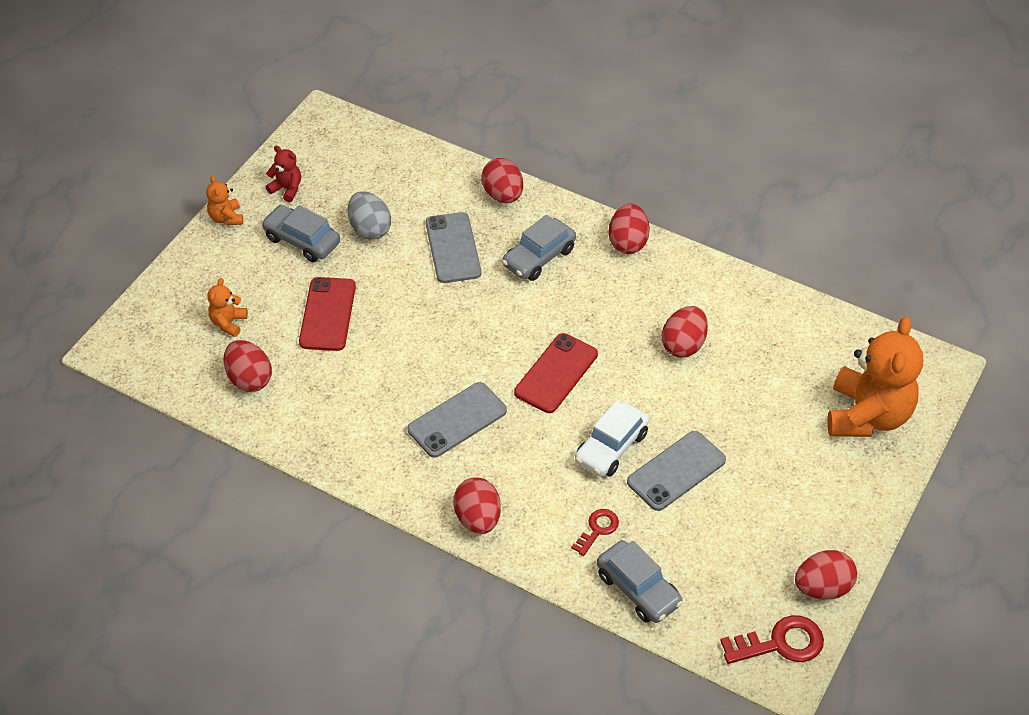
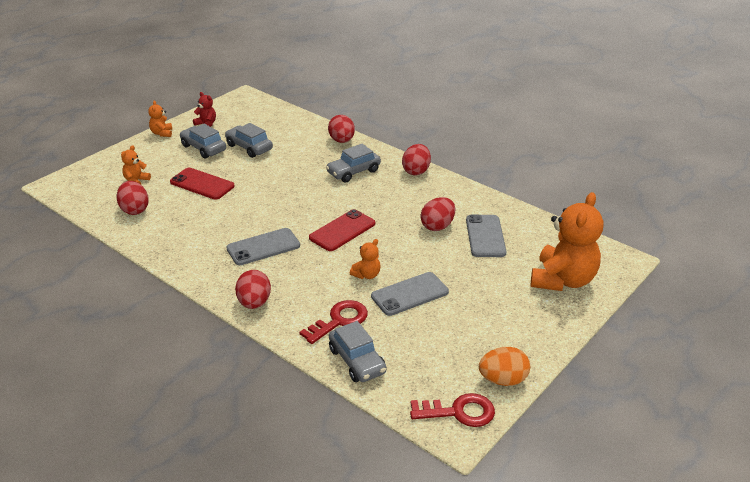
camera: 10 degrees right, 15 degrees down
(327, 314) = (202, 184): red phone -> red phone turned 75 degrees counterclockwise
(370, 229) = (249, 147): grey egg -> grey car
(453, 248) = (298, 161): grey phone -> grey phone (485, 236)
(597, 529) = (339, 321): red key -> red key, size x1.63
(611, 447) = (366, 275): white car -> orange teddy bear
(822, 588) = (502, 380): red egg -> orange egg

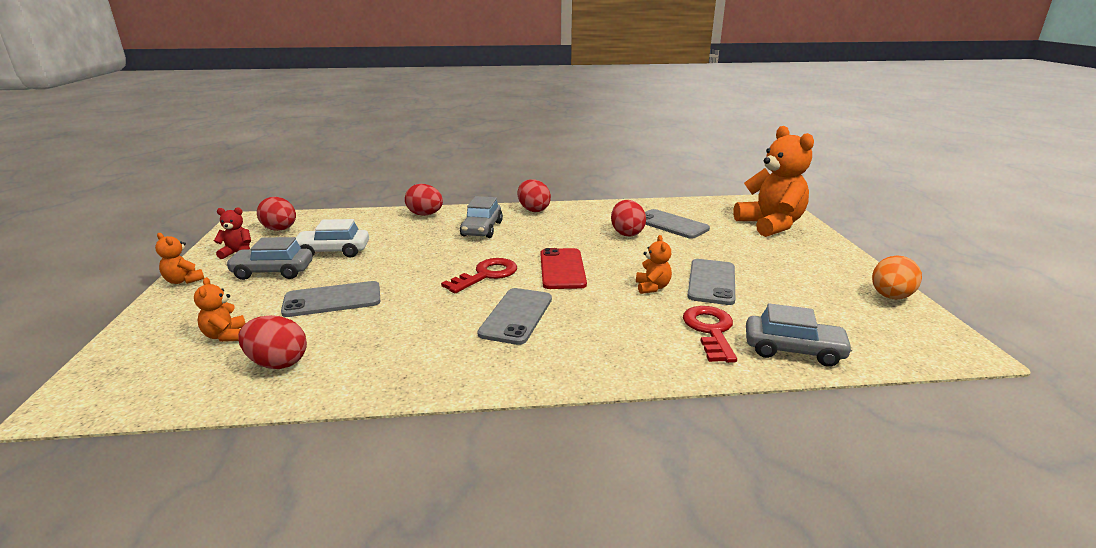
camera: 45 degrees left, 10 degrees down
(202, 184) = (332, 300): red phone -> grey phone
(249, 147) = (333, 251): grey car -> white car
(254, 303) = (610, 365): red egg -> red egg (280, 229)
(459, 412) = (927, 334): red key -> red key (486, 275)

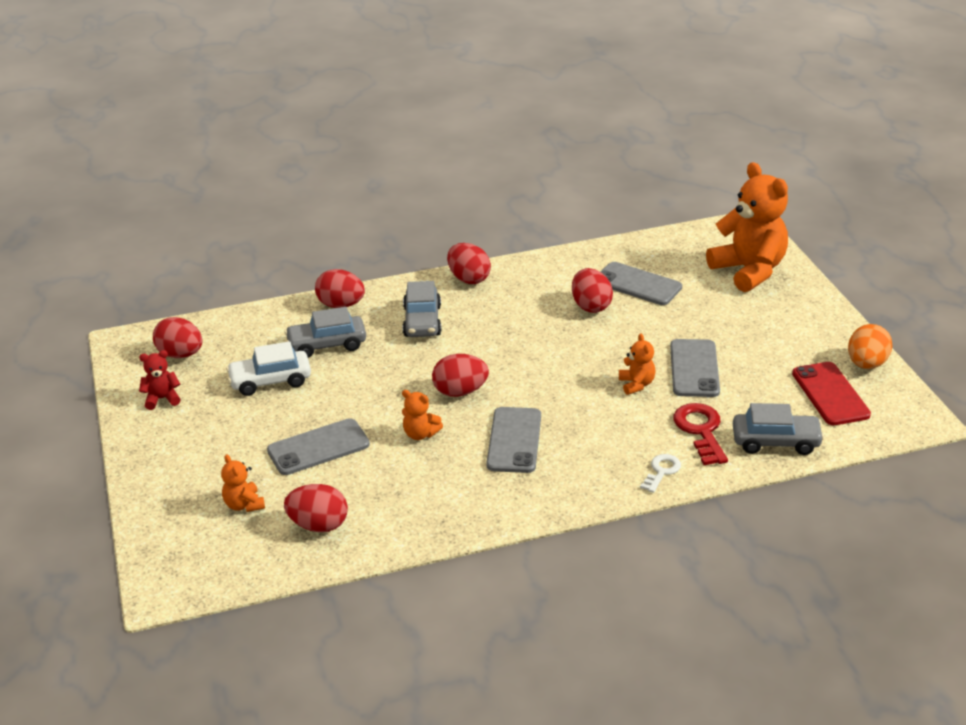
camera: 10 degrees left, 10 degrees up
(183, 280) = (136, 446): orange teddy bear -> orange teddy bear (420, 434)
(273, 272) = (225, 420): grey car -> grey car (327, 345)
(486, 275) = (460, 392): red key -> red egg
(562, 269) = (537, 372): red phone -> red phone (830, 394)
(660, 361) = (661, 471): none -> white key

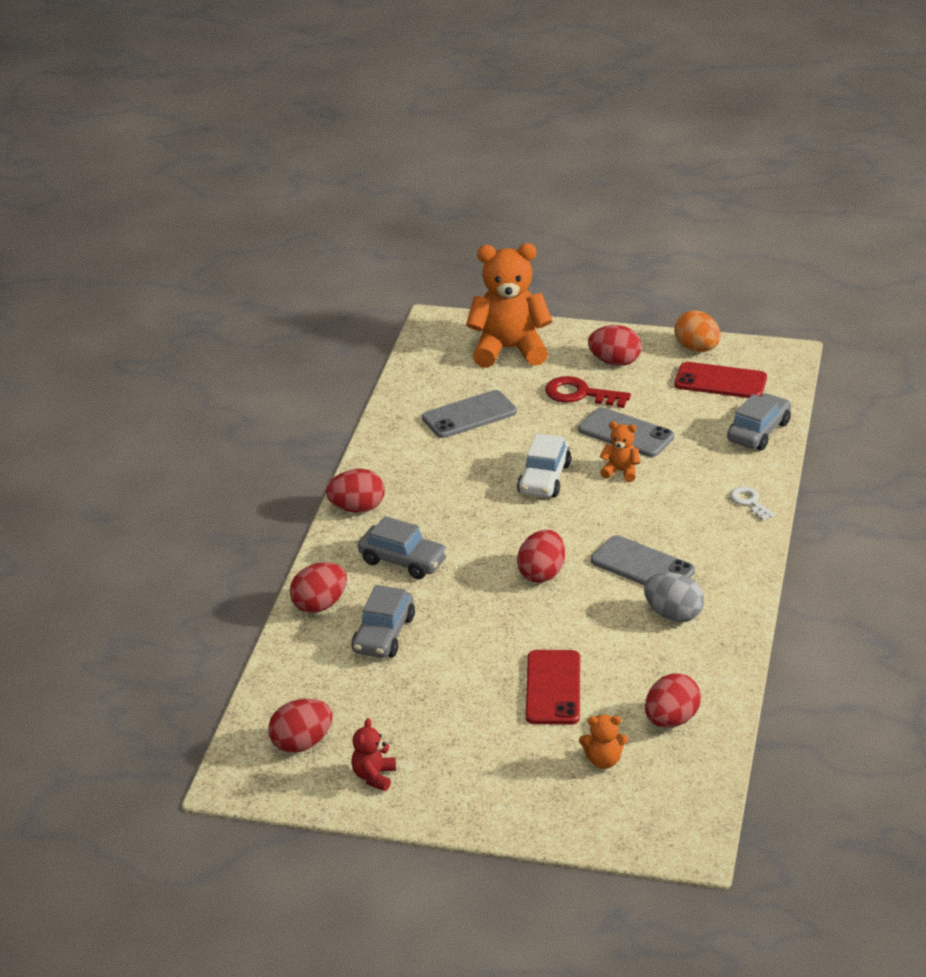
camera: 60 degrees left, 0 degrees up
(270, 381) = (412, 690): white car -> white car (544, 479)
(318, 447) = (553, 688): grey phone -> red phone
(420, 434) = (586, 618): orange teddy bear -> none
(461, 480) = (673, 614): none -> grey egg
(591, 306) = (478, 453): red egg -> red egg (615, 362)
(701, 431) = (713, 462): red key -> red key (580, 394)

